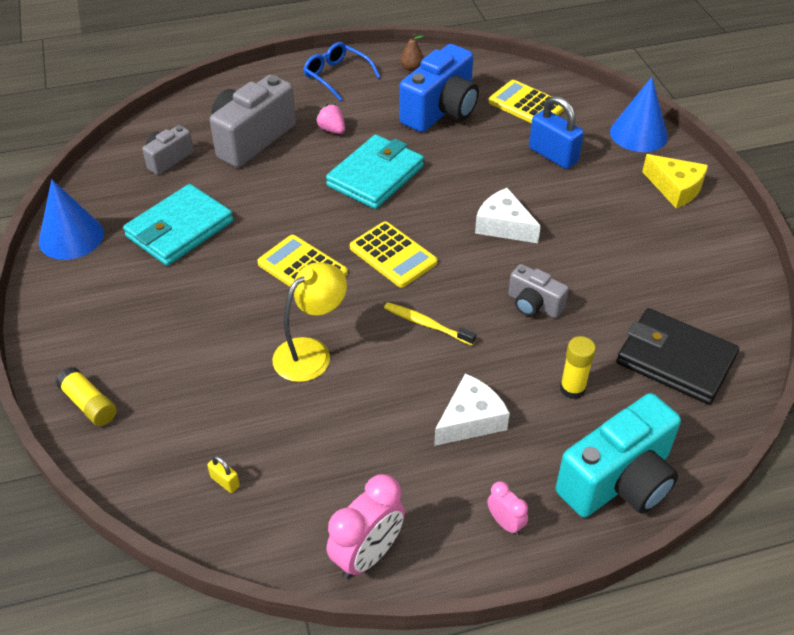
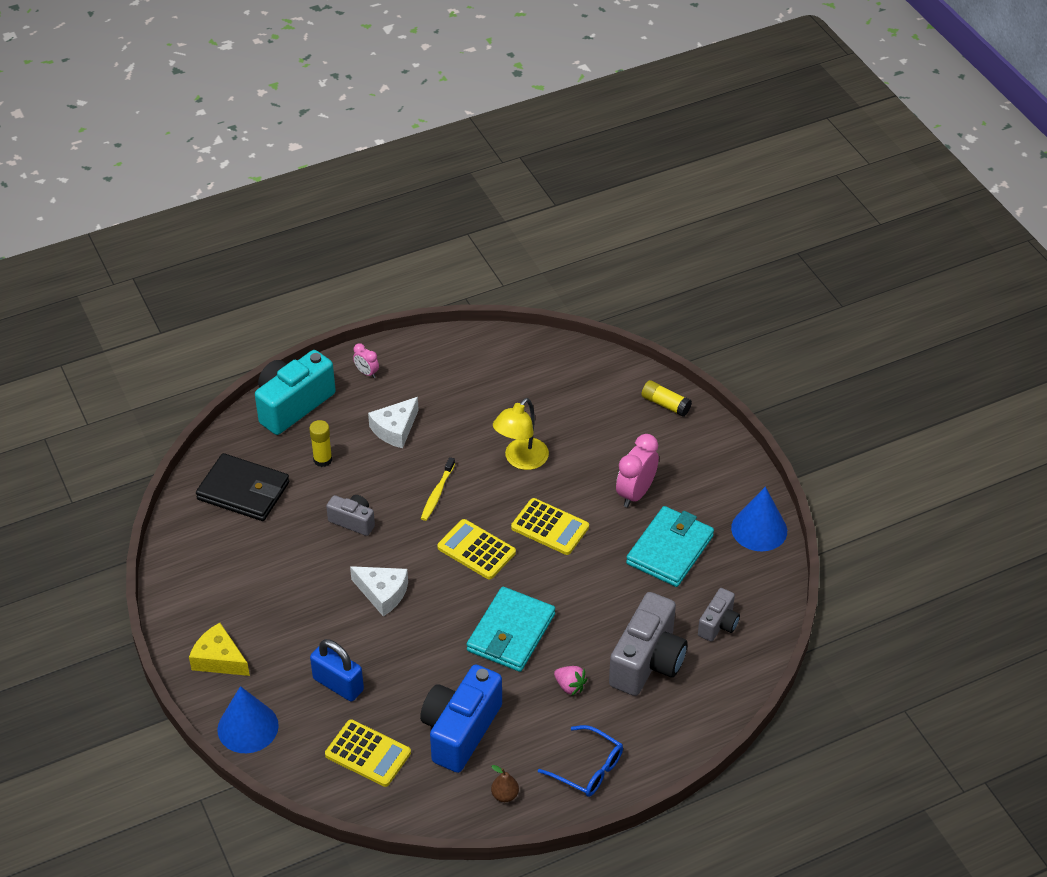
camera: 170 degrees right, 0 degrees up
(225, 481) = (551, 372): yellow padlock -> none
(367, 555) = (449, 346): pink clock -> pink clock (635, 493)
(426, 324) = (437, 493): yellow toothbrush -> yellow toothbrush turned 90 degrees clockwise

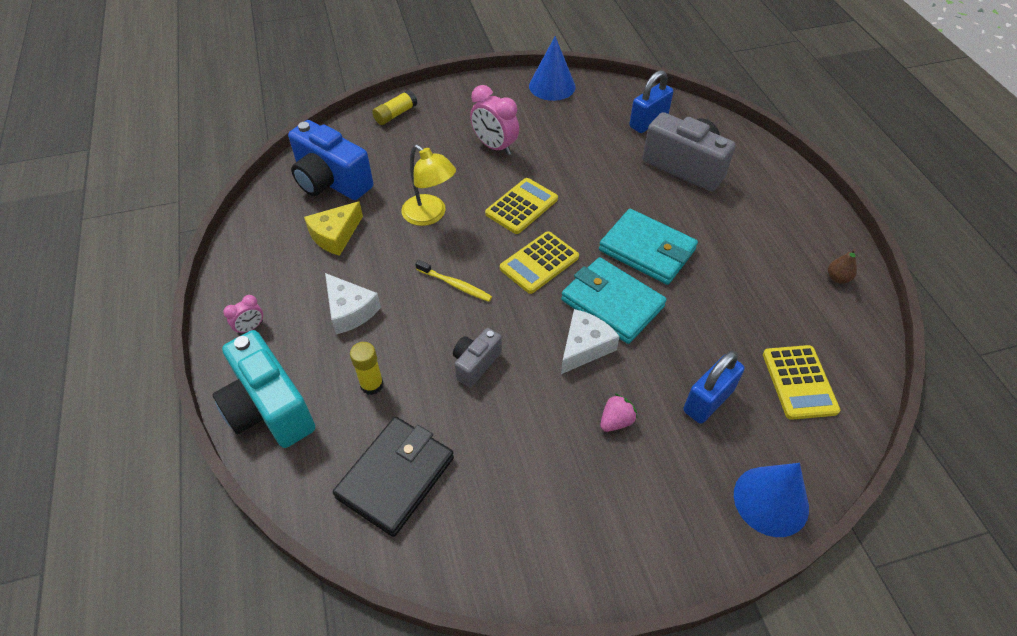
camera: 80 degrees left, 5 degrees up
(219, 659) = (667, 527): yellow cheese -> yellow cheese (335, 235)
(368, 753) = (799, 382): yellow calculator -> yellow calculator turned 135 degrees clockwise
(460, 730) = (765, 302): blue camera -> blue camera (331, 181)
(570, 686) = (711, 218): pink strawberry -> pink strawberry (616, 421)
(588, 769) = (802, 218): blue glasses -> none
(669, 550) = (564, 136): turquoise wallet -> turquoise wallet (612, 303)
(718, 624) = (648, 122): grey camera -> blue padlock

